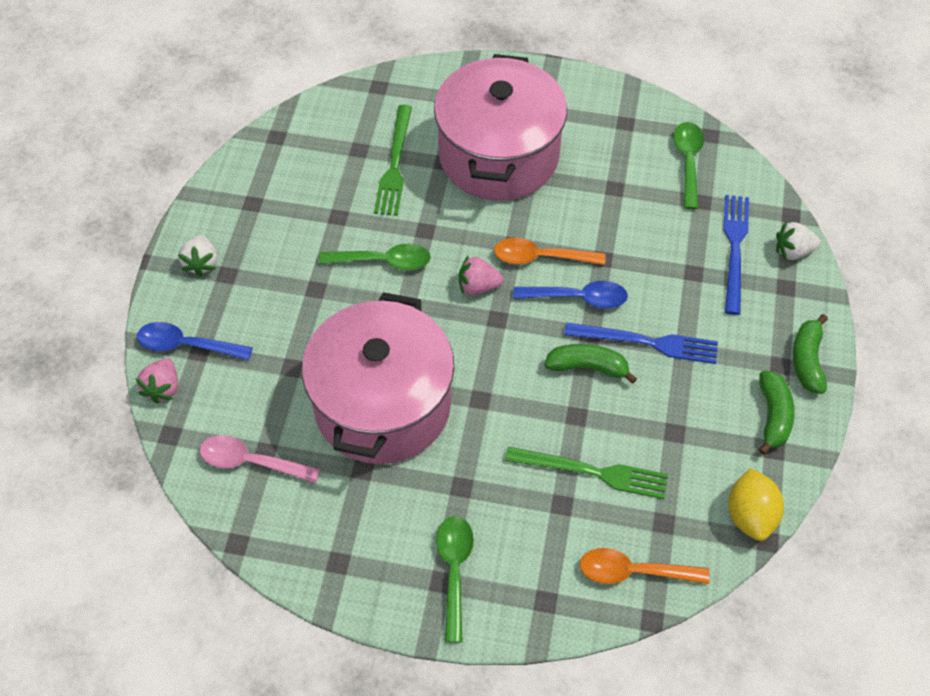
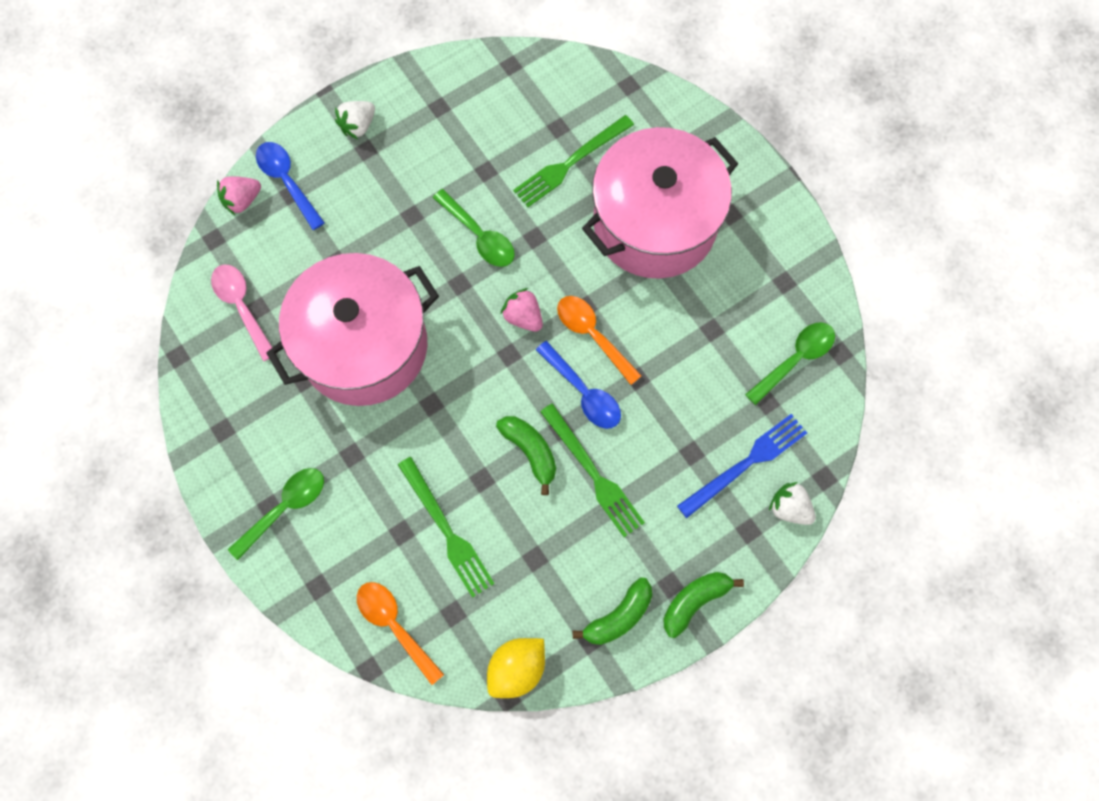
camera: 45 degrees right, 15 degrees up
(647, 342) = (593, 473): blue fork -> green fork

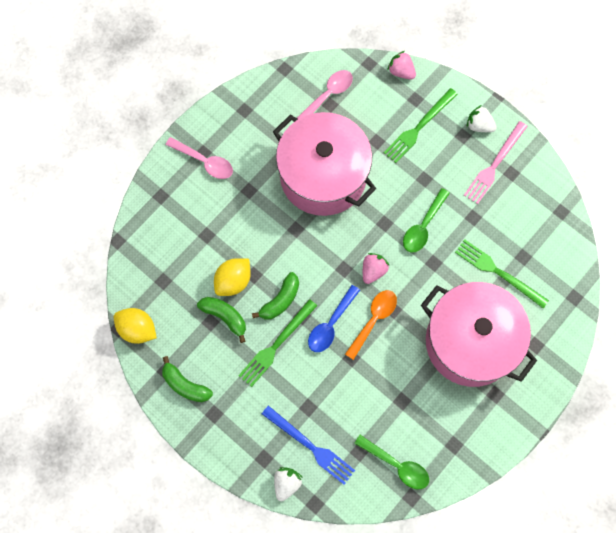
camera: 75 degrees right, 0 degrees up
(285, 508) = (204, 162): green spoon -> pink spoon
(287, 181) = (423, 94): blue spoon -> none
(394, 625) = (147, 248): orange spoon -> none
(420, 123) = (494, 165): none -> pink fork
(447, 530) = (214, 262): green fork -> green fork (419, 127)
(483, 510) = (233, 281): none -> yellow lemon
(694, 601) = (207, 432): green banana -> green banana (225, 317)

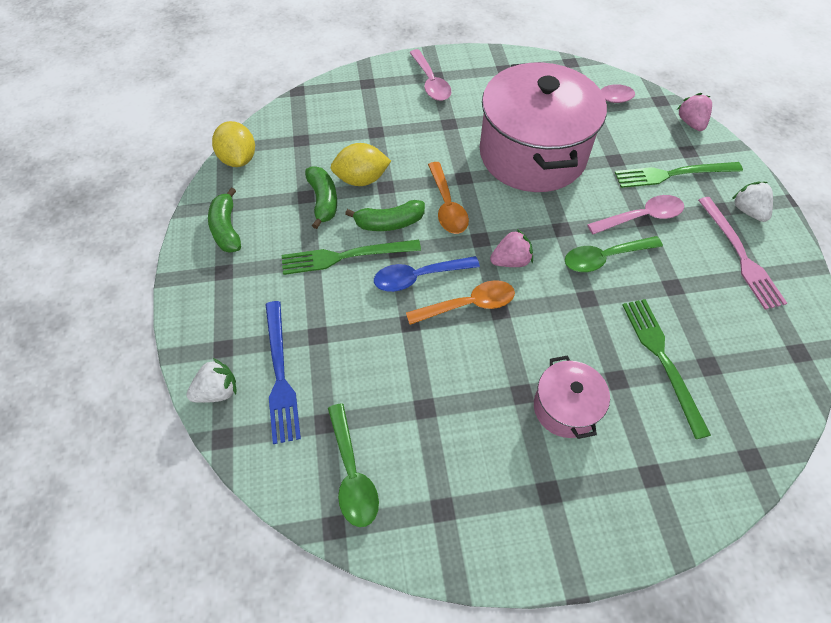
camera: 40 degrees right, 15 degrees down
(304, 260) = (447, 206): none -> orange spoon
(423, 178) = (641, 217): none -> pink spoon
(470, 342) = (565, 408): pink pot -> pink pot, size x0.46
(494, 165) = (740, 255): pink fork -> pink fork turned 90 degrees counterclockwise

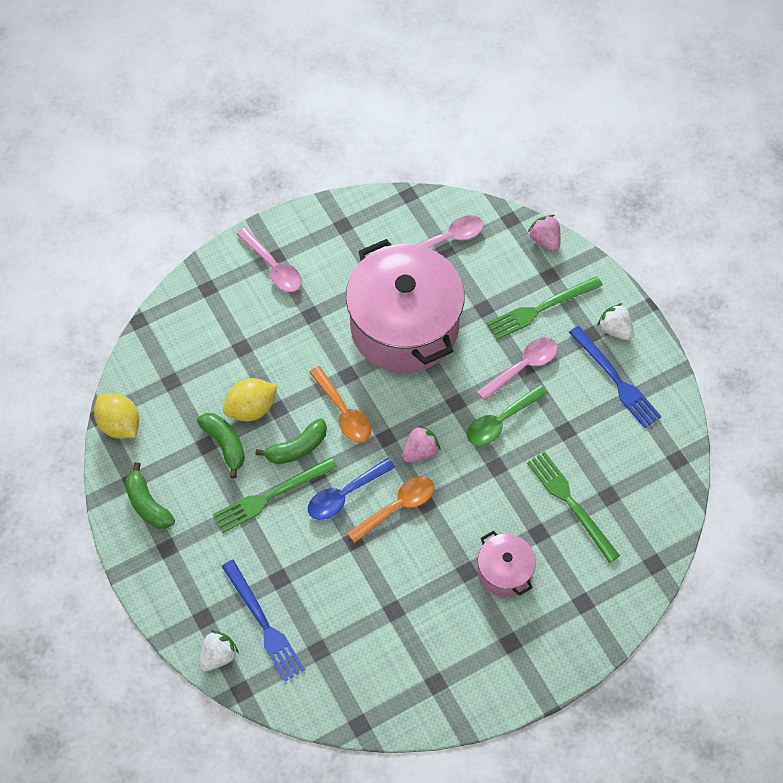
camera: 20 degrees left, 5 degrees up
(352, 474) = (357, 682): green spoon -> none
(740, 255) = (616, 379): pink fork -> blue fork

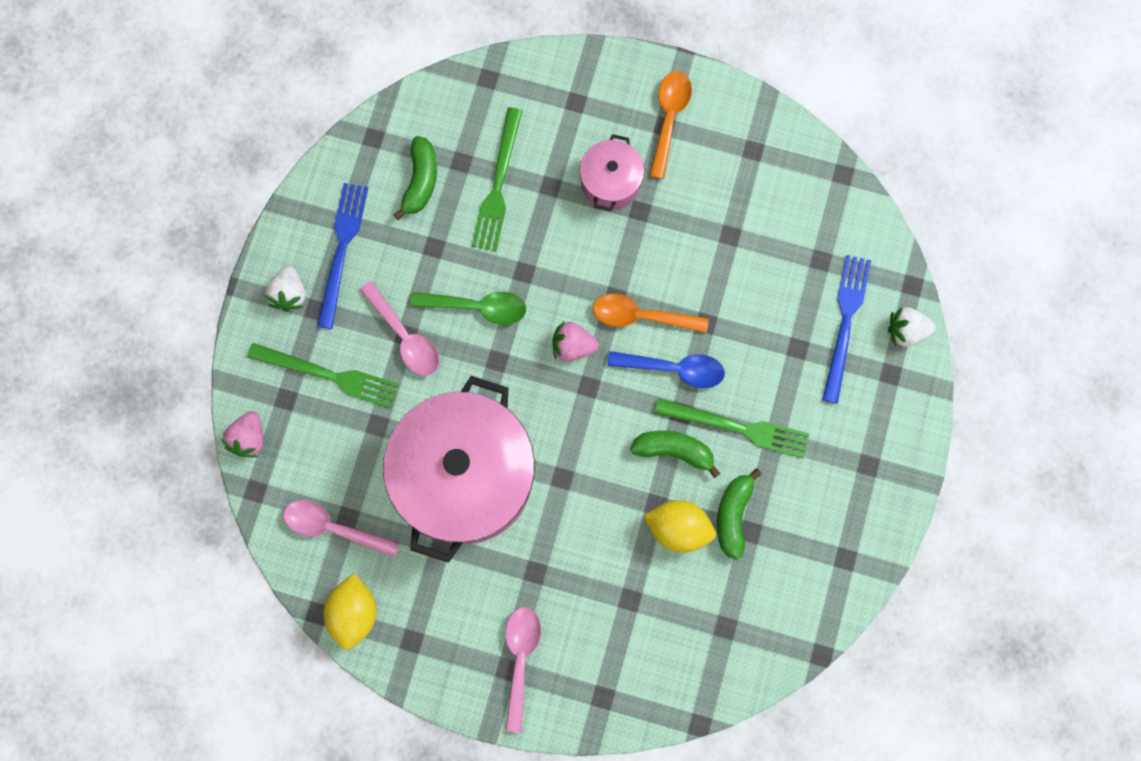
camera: 135 degrees left, 15 degrees up
(120, 424) = (810, 627): yellow lemon -> yellow lemon (354, 613)
(148, 504) = (851, 522): green banana -> green banana (420, 181)
(343, 412) = (601, 445): orange spoon -> orange spoon (669, 118)
(523, 367) = (405, 337): pink spoon -> pink spoon turned 135 degrees counterclockwise

